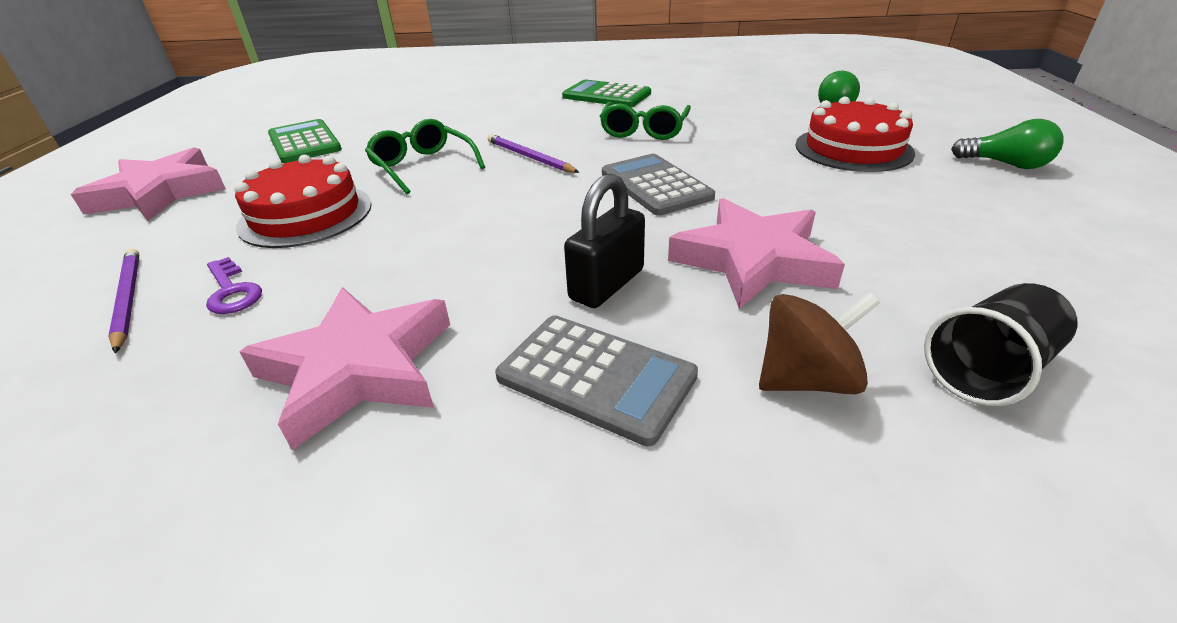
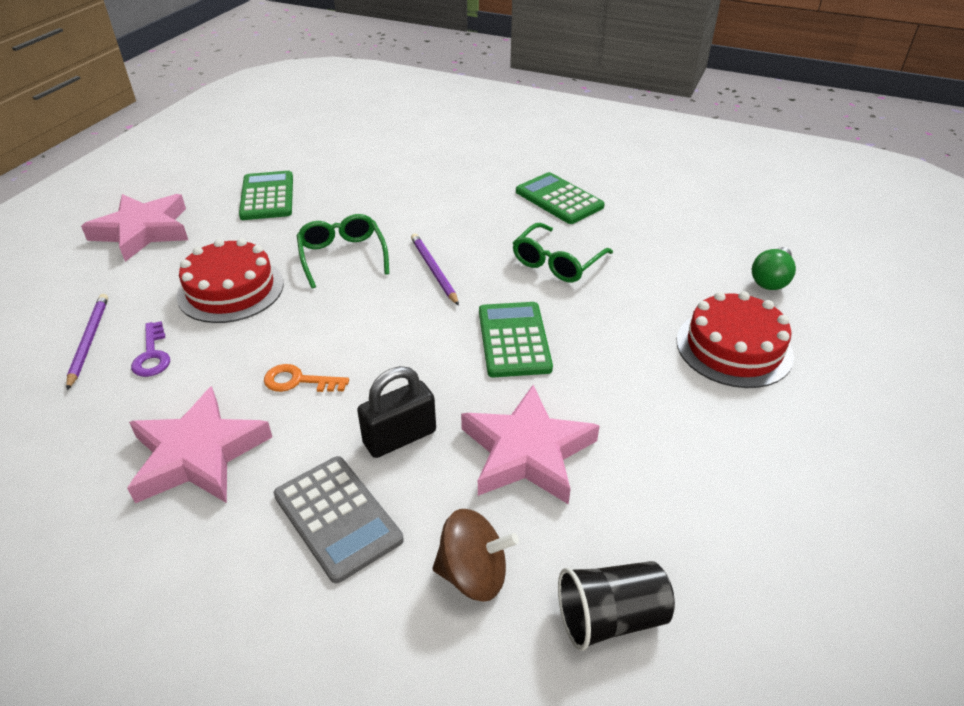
camera: 20 degrees right, 5 degrees up
(446, 268) = (298, 381): none -> orange key
(655, 185) = (514, 340): grey calculator -> green calculator
(1006, 164) = (867, 416): green light bulb -> none

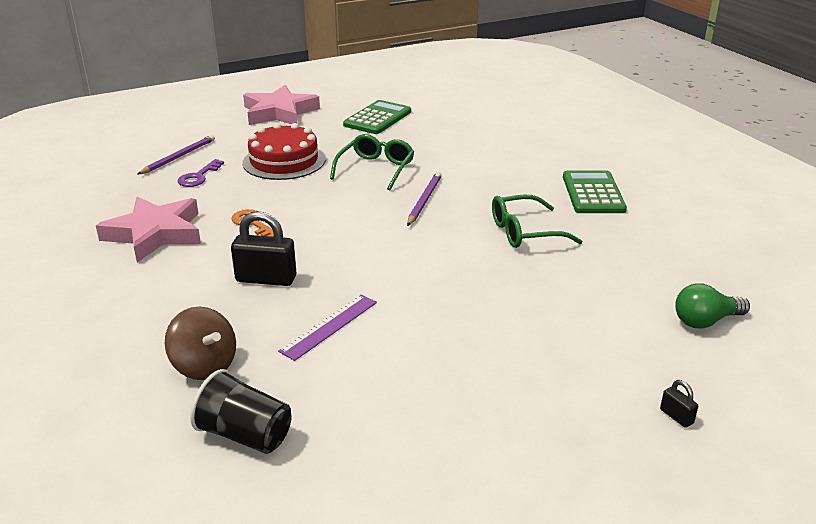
camera: 40 degrees right, 10 degrees down
(337, 517) = (177, 299): grey calculator -> none
(514, 340) = (418, 263): green calculator -> none
(527, 452) = (329, 326): pink star -> purple ruler
(734, 348) = (587, 347): red cake -> none
(853, 372) = (676, 416): none -> black padlock

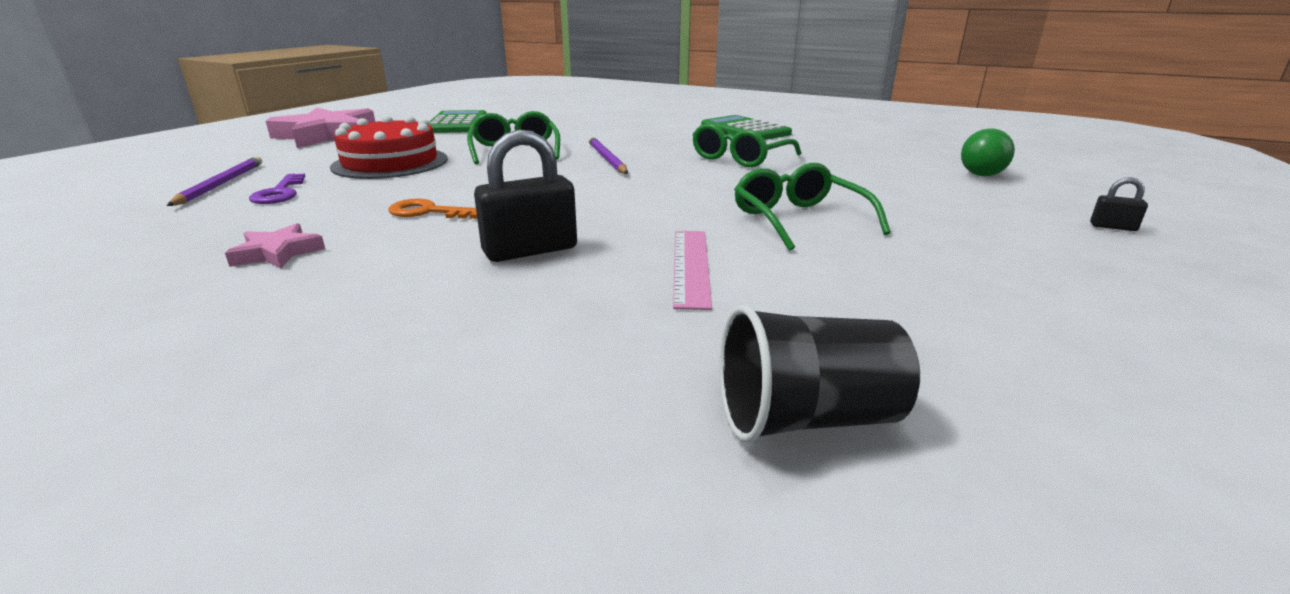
camera: 35 degrees left, 5 degrees down
(155, 233) = (278, 252): pink star -> pink star, size x0.48
(204, 366) = (593, 362): brown spinning top -> none
(329, 326) = (690, 266): purple ruler -> pink ruler
(454, 314) = (799, 220): none -> green glasses

